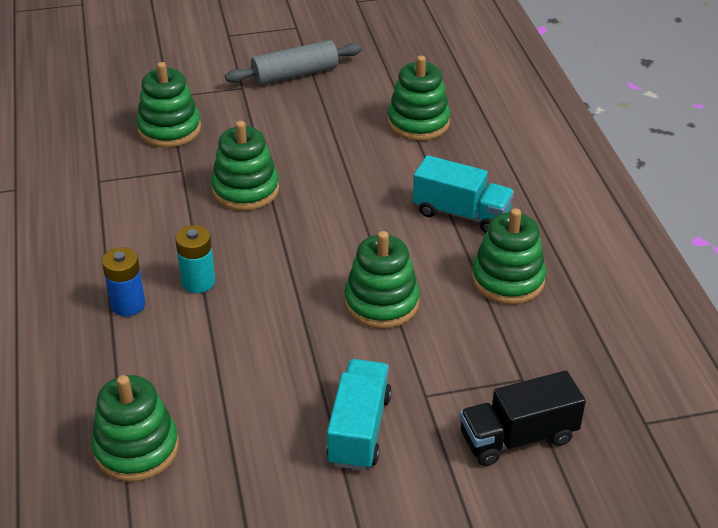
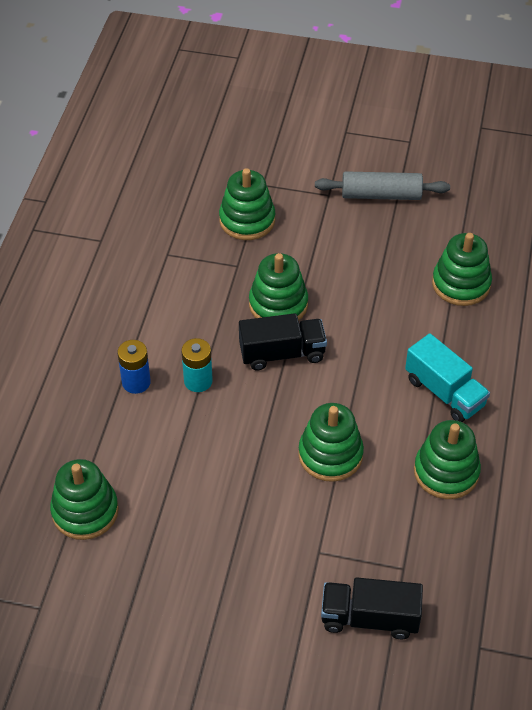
camera: 25 degrees right, 10 degrees up
(275, 230) = (282, 353): none -> black truck
(359, 430) = (252, 561): turquoise truck -> none

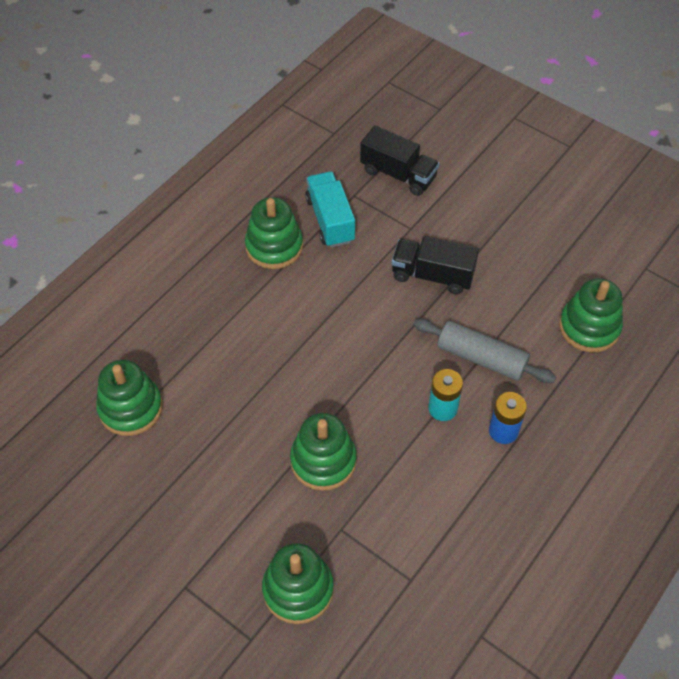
camera: 155 degrees left, 5 degrees up
(282, 353) = (349, 404): black truck -> black truck (432, 275)
(330, 455) = (359, 295): green stacking toy -> none
(381, 195) = (127, 558): grey rolling pin -> grey rolling pin (481, 358)
(444, 392) = (227, 309): turquoise truck -> turquoise truck (330, 220)

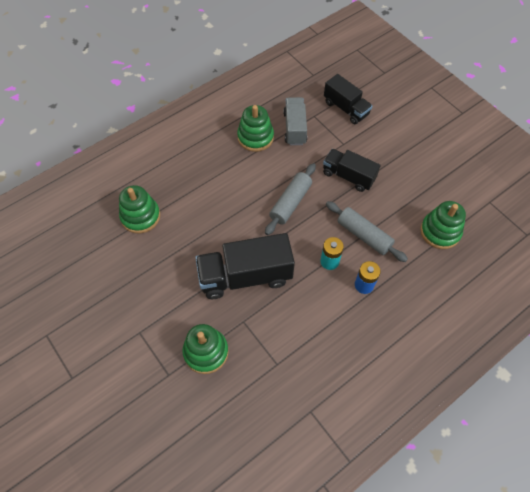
camera: 15 degrees right, 5 degrees up
(323, 461) = (245, 276): green stacking toy -> black truck
(330, 220) = (295, 128): turquoise truck -> grey truck
(358, 334) = (290, 203): none -> grey rolling pin

